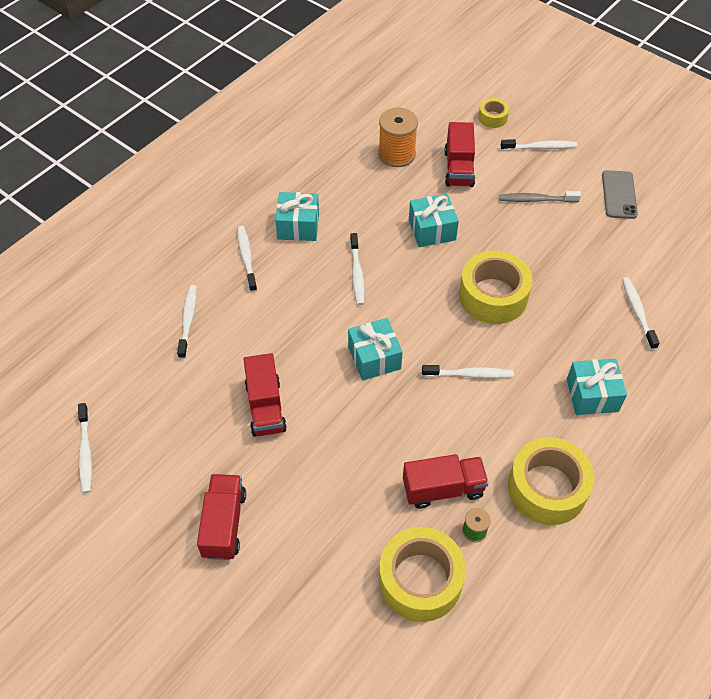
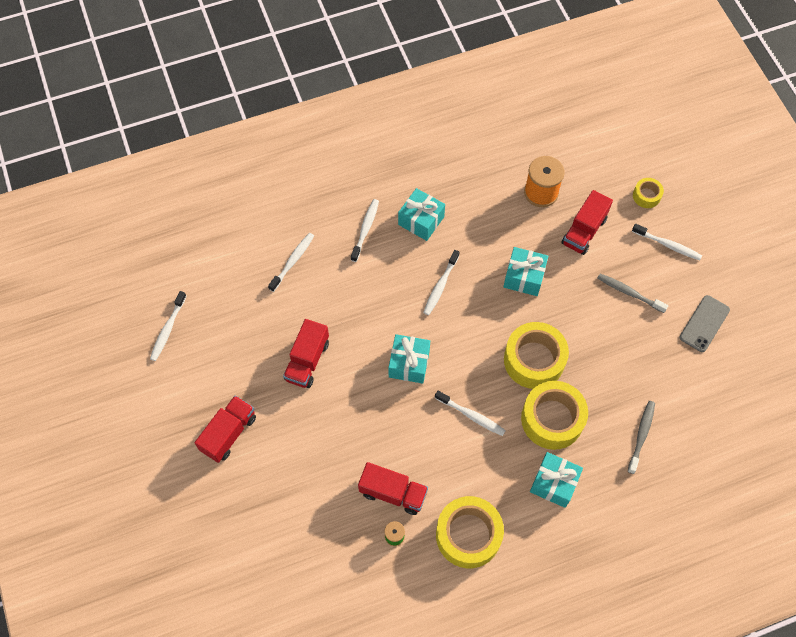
camera: 30 degrees right, 10 degrees up
(420, 580) = (334, 549): yellow tape -> yellow tape (552, 419)
(638, 312) = (641, 436): white toothbrush -> grey toothbrush

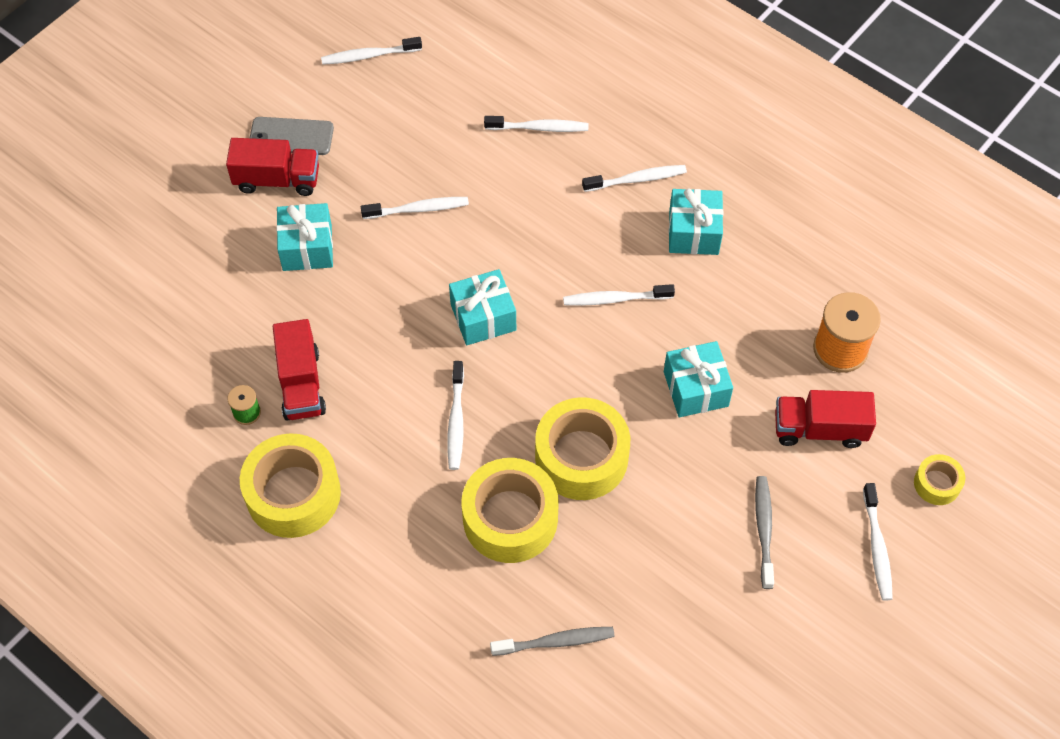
camera: 60 degrees right, 5 degrees down
(307, 361) = (417, 209): red truck -> white toothbrush
(554, 483) = (420, 562): turquoise gift -> turquoise gift (307, 247)
(704, 323) = (784, 651): grey phone -> grey phone (291, 136)

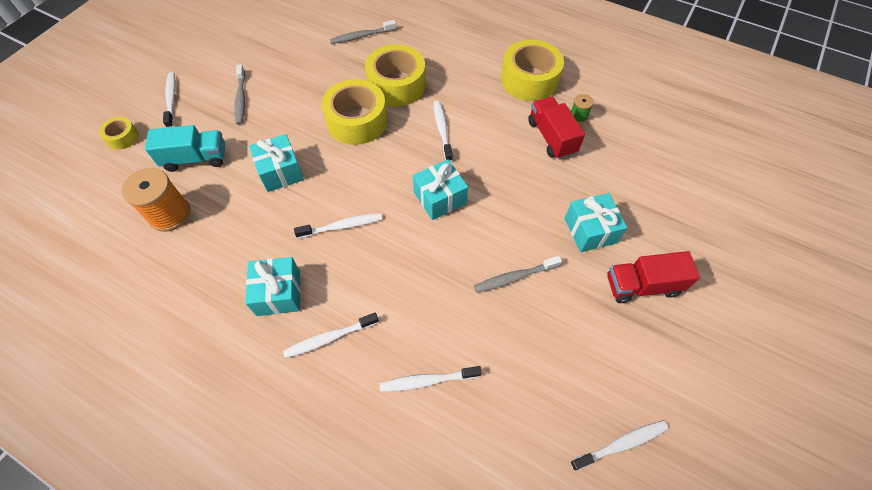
camera: 170 degrees right, 0 degrees up
(291, 136) = (651, 331): grey phone -> none
(417, 209) = (515, 277): white toothbrush -> grey toothbrush
(819, 429) = (195, 158): red truck -> turquoise truck

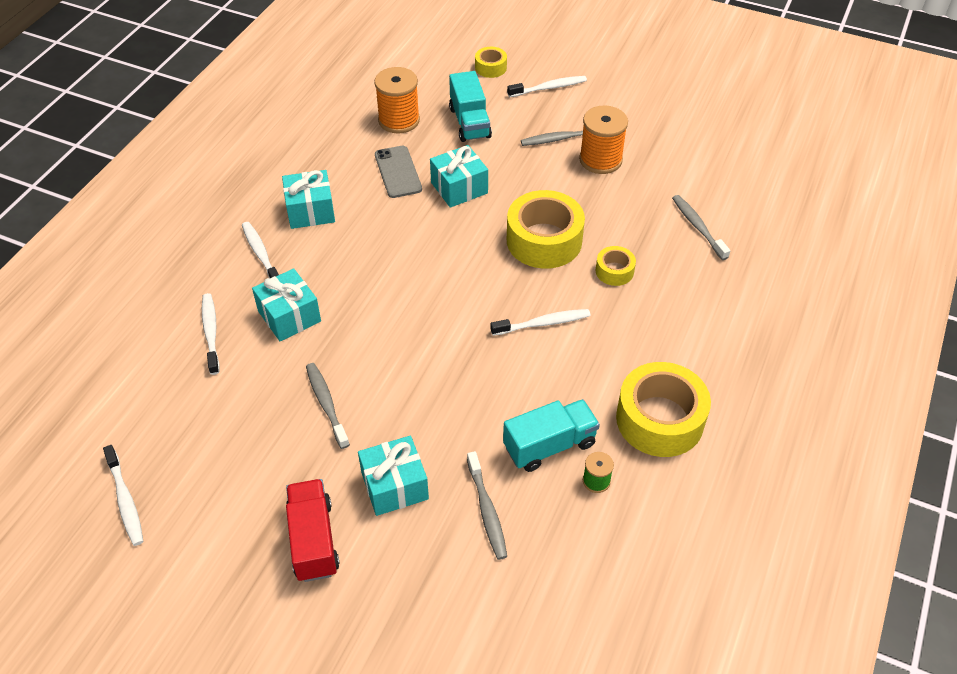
camera: 85 degrees right, 10 degrees down
(245, 217) = (398, 172): none -> grey phone
(275, 78) = (600, 160): none -> orange spool
(341, 226) = (390, 246): white toothbrush -> none
(396, 85) = (614, 271): yellow tape -> yellow tape, size x0.49
(440, 198) = (434, 328): turquoise gift -> turquoise gift (289, 316)
(551, 137) = (549, 445): red truck -> turquoise truck
(605, 176) = (487, 510): none -> grey toothbrush

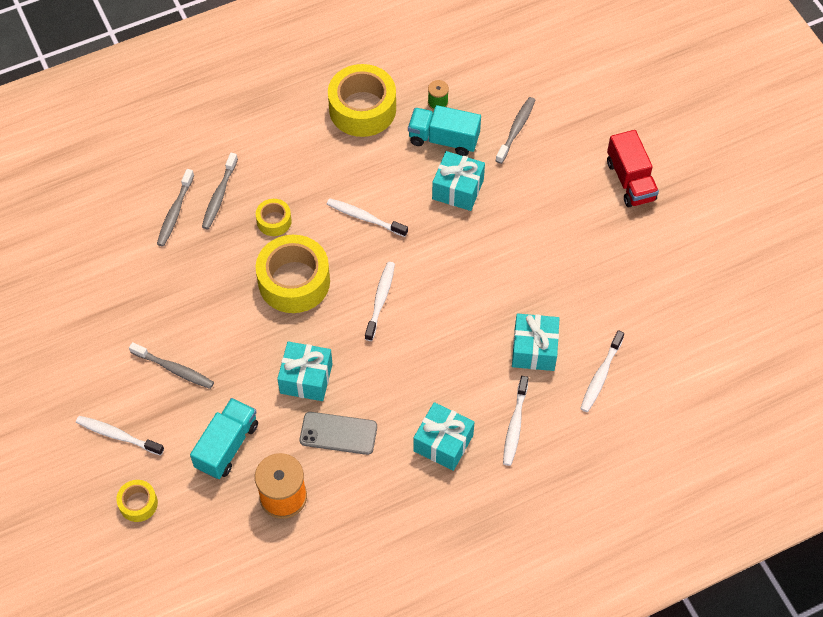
camera: 140 degrees left, 10 degrees up
(125, 500) = (731, 283): white toothbrush -> white toothbrush (380, 300)
(313, 540) = (630, 181): red truck -> red truck turned 45 degrees counterclockwise
(326, 404) = (559, 261): grey toothbrush -> grey toothbrush (219, 195)
(394, 486) = (558, 179): turquoise gift -> turquoise gift (458, 189)
(398, 172) = (338, 433): grey phone -> grey phone turned 75 degrees clockwise
(600, 160) = (169, 323): orange spool -> none

